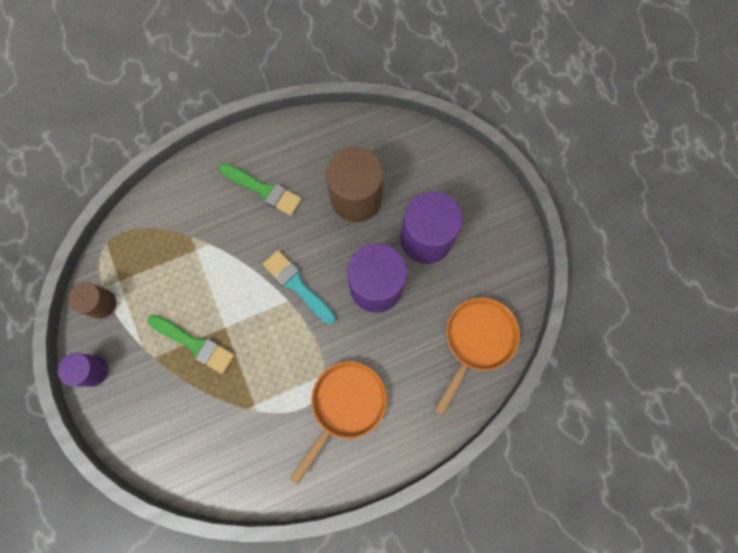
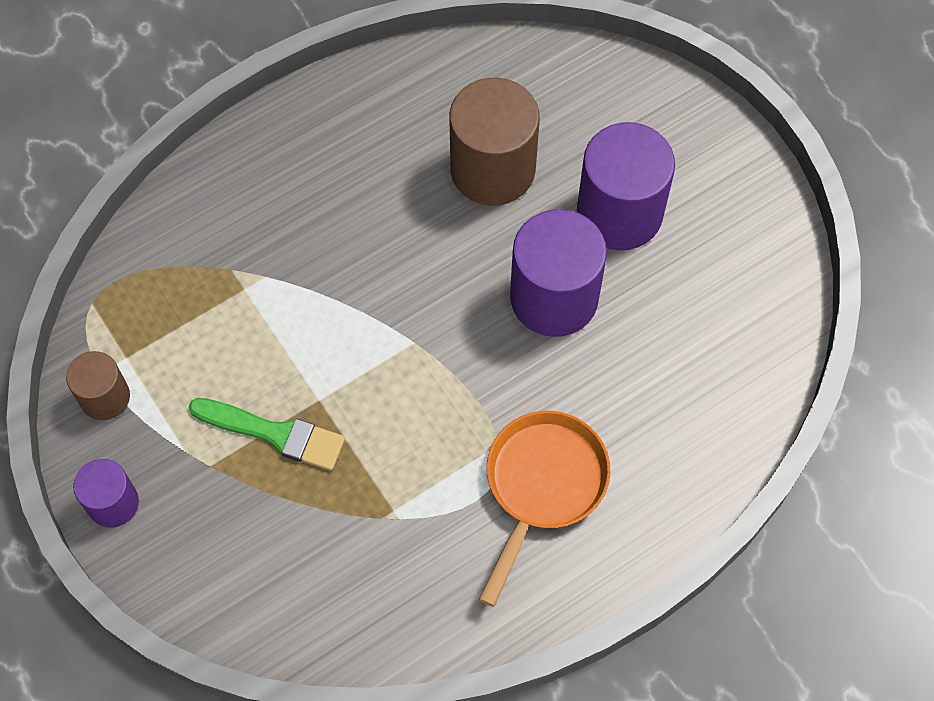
camera: 10 degrees left, 10 degrees down
(264, 190) = (338, 180): green brush -> none
(297, 285) = (425, 316): turquoise brush -> none
(476, 341) = (734, 353): orange pan -> none

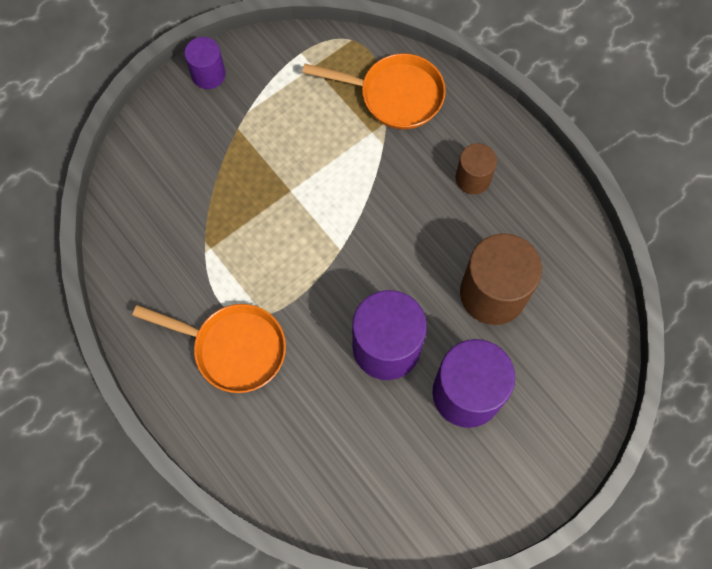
camera: 85 degrees right, 5 degrees up
(105, 397) = (282, 58): brown cylinder -> brown cylinder (473, 178)
(192, 255) = (395, 95): none -> orange pan
(275, 433) = (263, 165): green brush -> none

